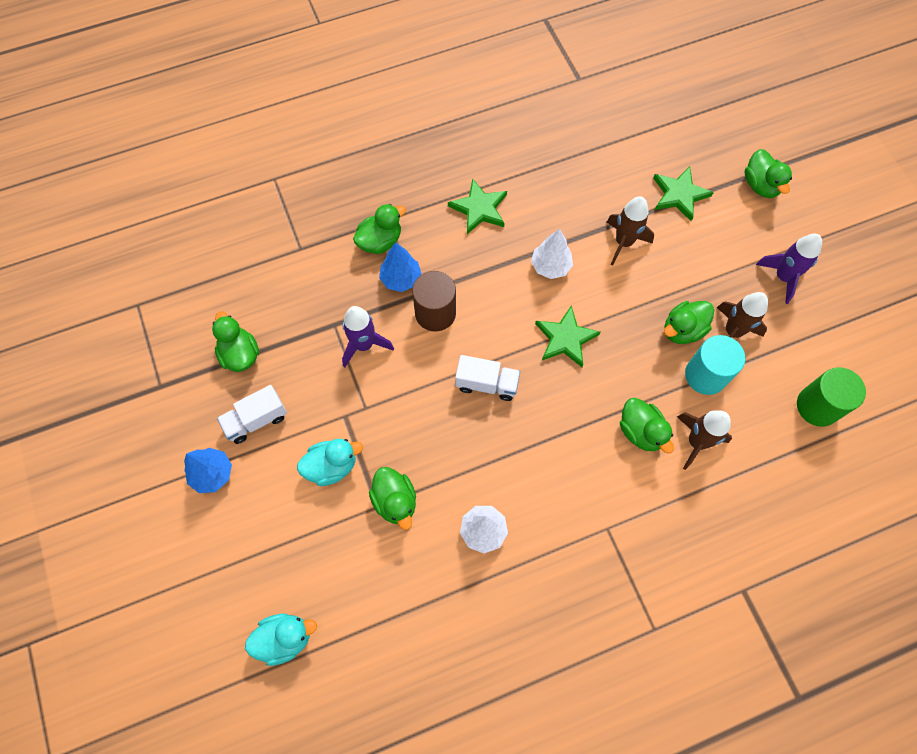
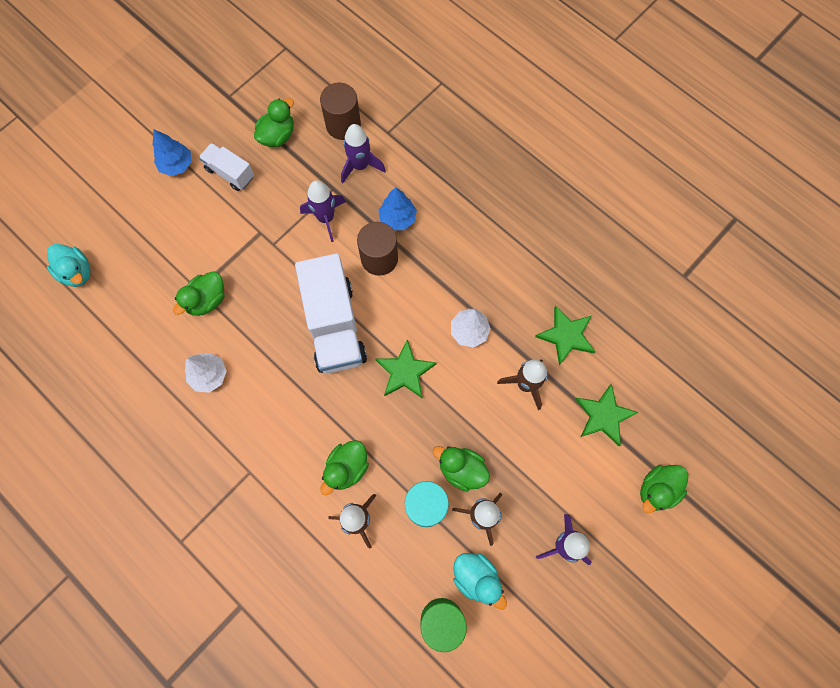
camera: 65 degrees right, 5 degrees up
(266, 286) = (343, 125): none -> brown cylinder
(323, 289) = (360, 166): none -> purple rocket
(332, 466) = (216, 242): turquoise duck -> turquoise duck (476, 577)
(380, 241) = (424, 187): green duck -> none
(479, 208) = (496, 249): green star -> green star (566, 336)
(487, 384) = (334, 325): white truck -> white truck, size x1.90

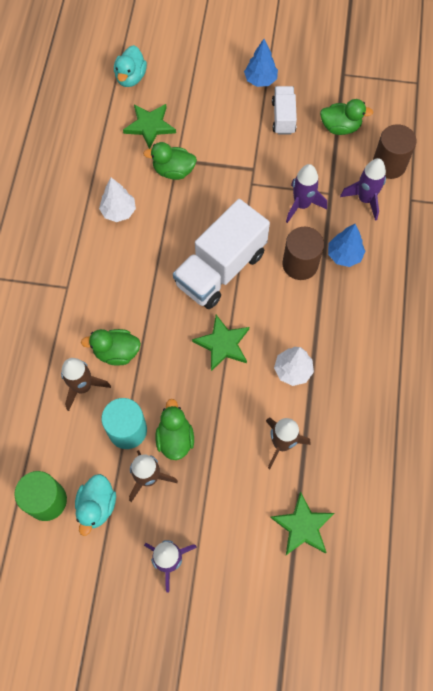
camera: 55 degrees right, 5 degrees down
(566, 336) = (349, 450): green star -> green star (150, 126)
(657, 489) = (271, 613): green duck -> none

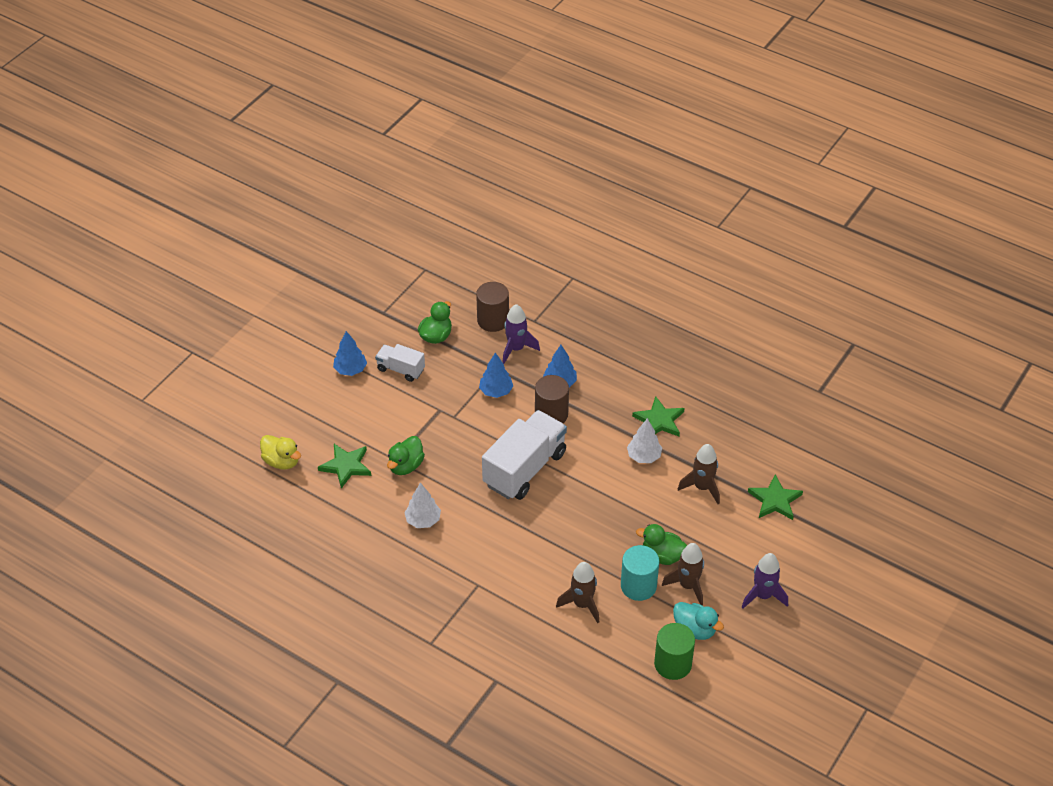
camera: 65 degrees left, 20 degrees down
(116, 352) = (562, 569): green duck -> none
(131, 77) = (282, 461): turquoise duck -> yellow duck
(221, 269) = (524, 468): white truck -> white truck turned 120 degrees counterclockwise
(222, 344) = (595, 493): green star -> green star (659, 420)
(302, 205) = (496, 391): purple rocket -> blue tree

